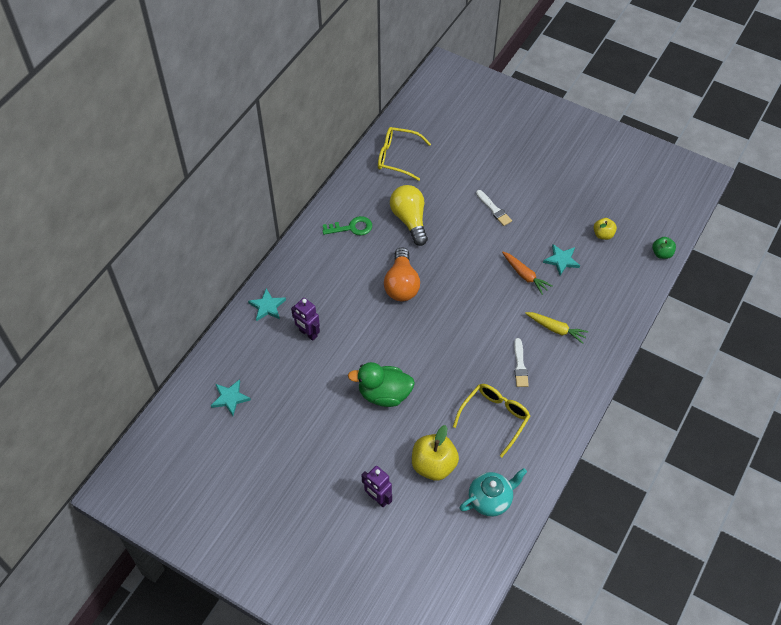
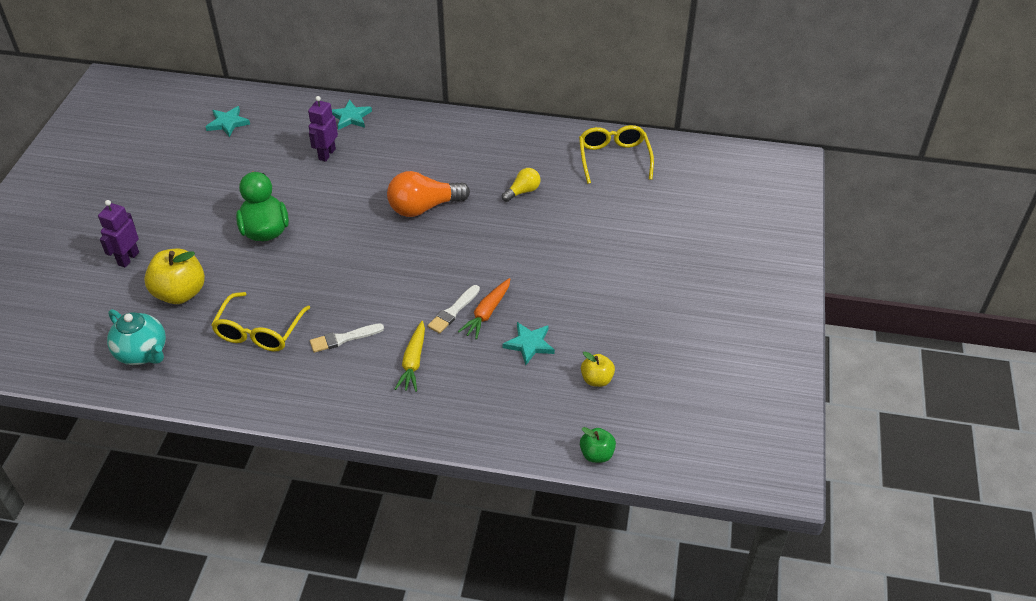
camera: 70 degrees right, 10 degrees down
(351, 228) = (487, 149): green key -> none
(410, 220) = (523, 191): yellow light bulb -> yellow light bulb, size x0.54
(494, 209) = (580, 260): white brush -> white brush (453, 311)
(495, 417) = (259, 332): yellow glasses -> yellow glasses turned 90 degrees clockwise

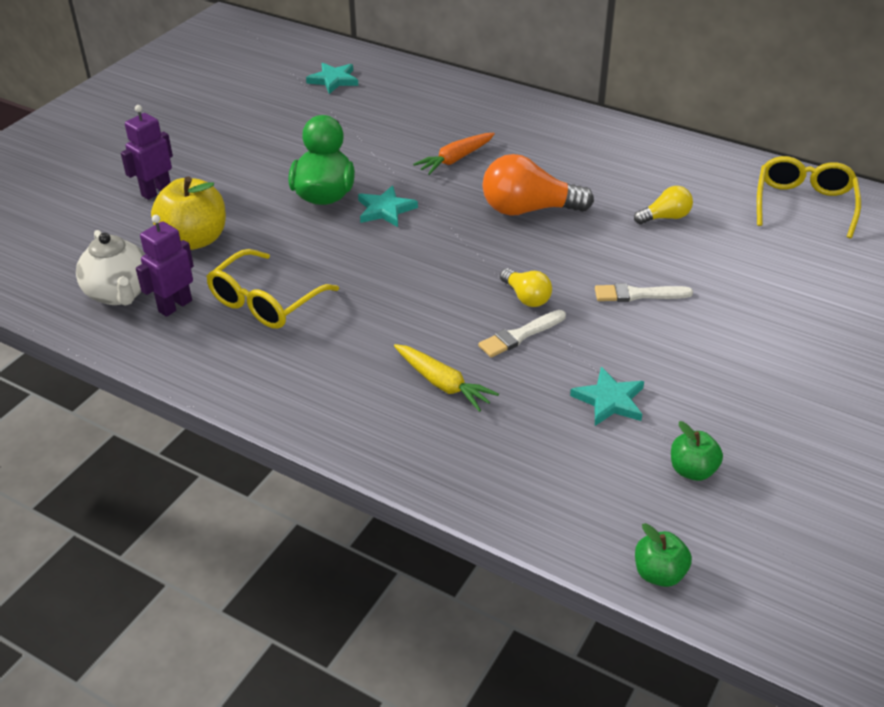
camera: 20 degrees right, 5 degrees down
(143, 353) = (119, 294): turquoise teapot -> white teapot
(326, 154) = (433, 131): purple robot -> purple robot (175, 306)
(343, 338) = (365, 334): white brush -> white brush (638, 294)
(350, 117) = (478, 99): turquoise star -> turquoise star (385, 210)
(413, 362) = (442, 383): yellow carrot -> yellow carrot turned 75 degrees counterclockwise
(447, 280) = (526, 297): none -> yellow light bulb
(487, 313) = (565, 348): orange carrot -> orange carrot (455, 159)
(596, 379) = (692, 470): yellow apple -> green apple

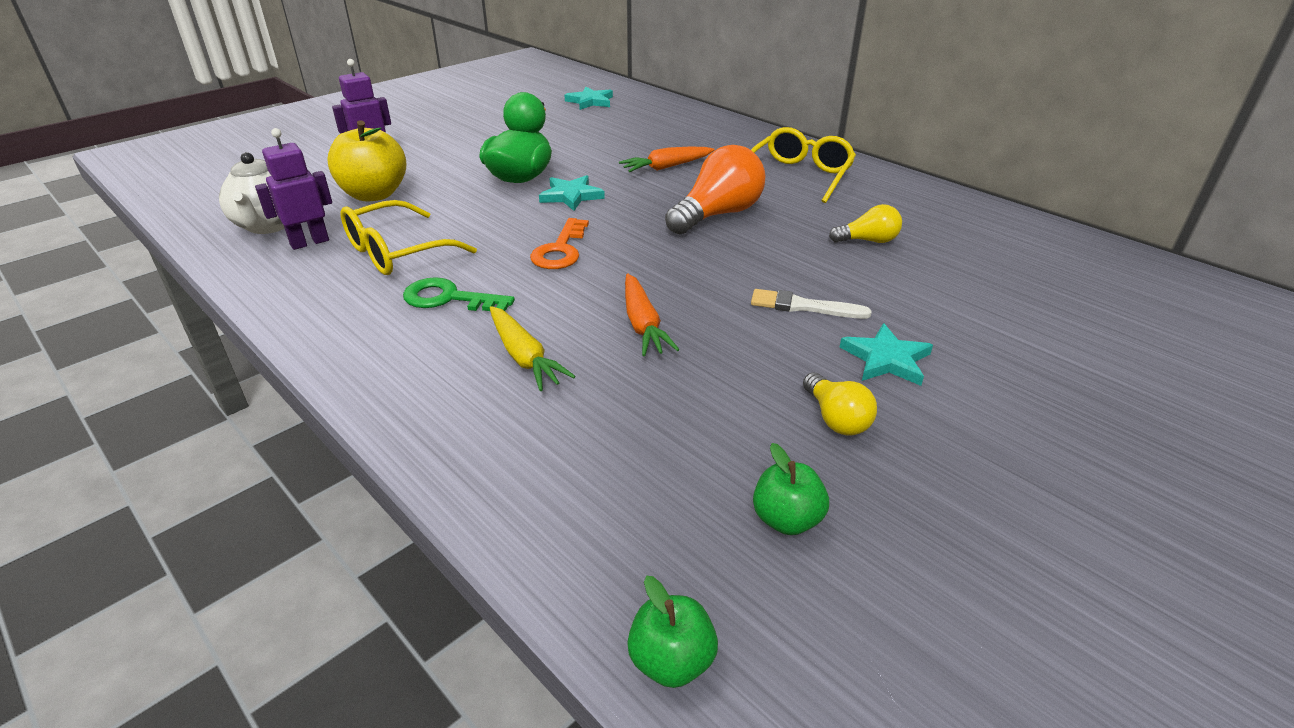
camera: 15 degrees right, 5 degrees down
(346, 341) = (449, 298): none -> green key
(411, 273) = (560, 250): none -> orange key
(520, 335) = (643, 324): white brush -> orange carrot
(526, 297) = (671, 289): yellow light bulb -> yellow light bulb (836, 419)
(528, 209) = (717, 214): orange light bulb -> orange light bulb turned 120 degrees clockwise
(609, 400) = (714, 411): turquoise star -> turquoise star (886, 359)
(804, 204) = (1041, 250): yellow glasses -> yellow glasses (799, 175)

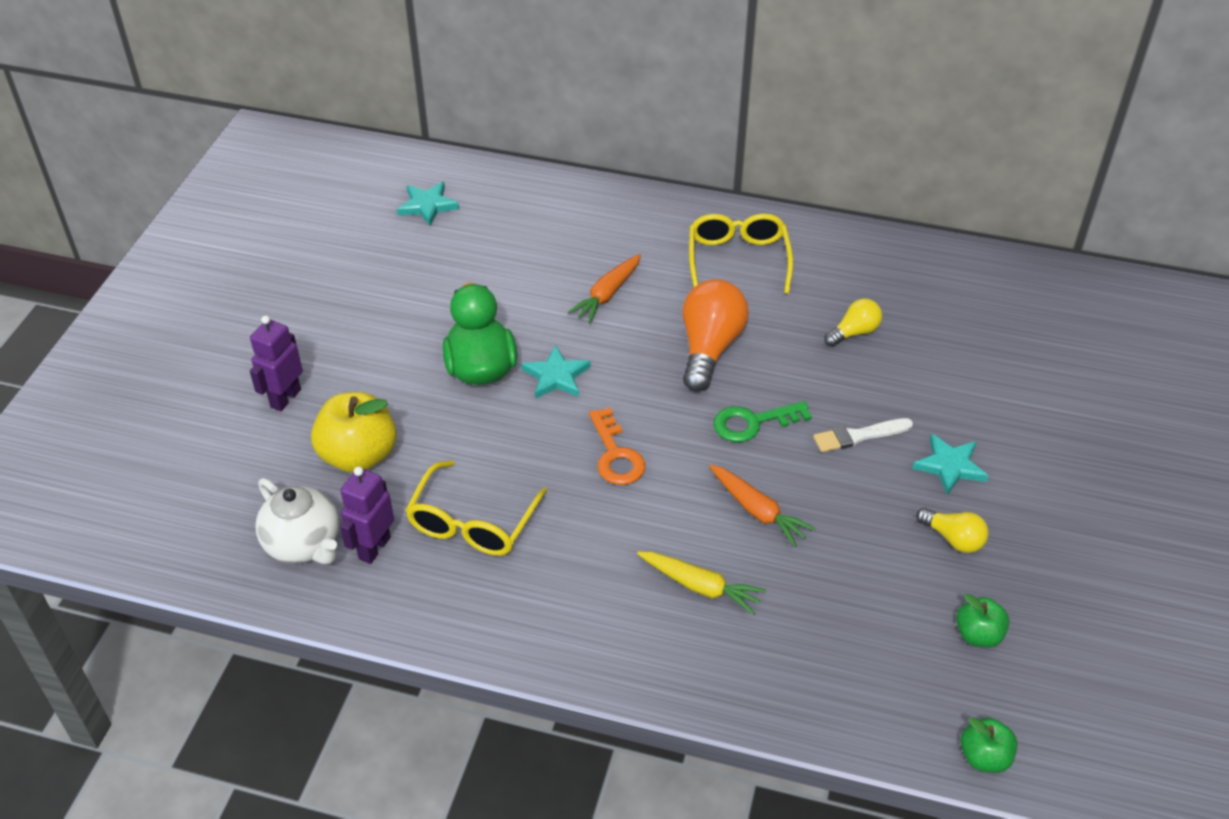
camera: 30 degrees left, 10 degrees up
(449, 298) = (579, 555): green key -> green key (753, 422)

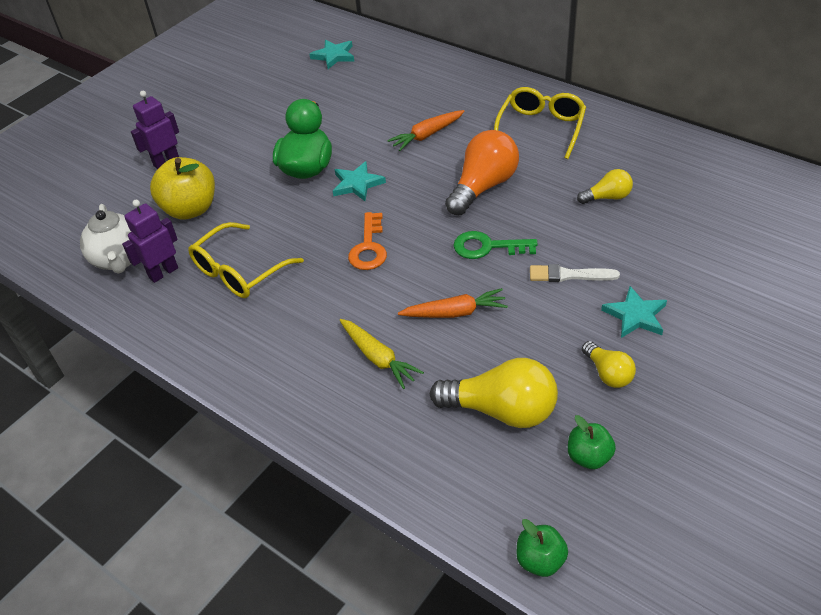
camera: 25 degrees right, 0 degrees up
(757, 511) = (455, 312): orange carrot -> orange carrot turned 75 degrees counterclockwise
(866, 609) = (502, 410): none -> yellow light bulb

